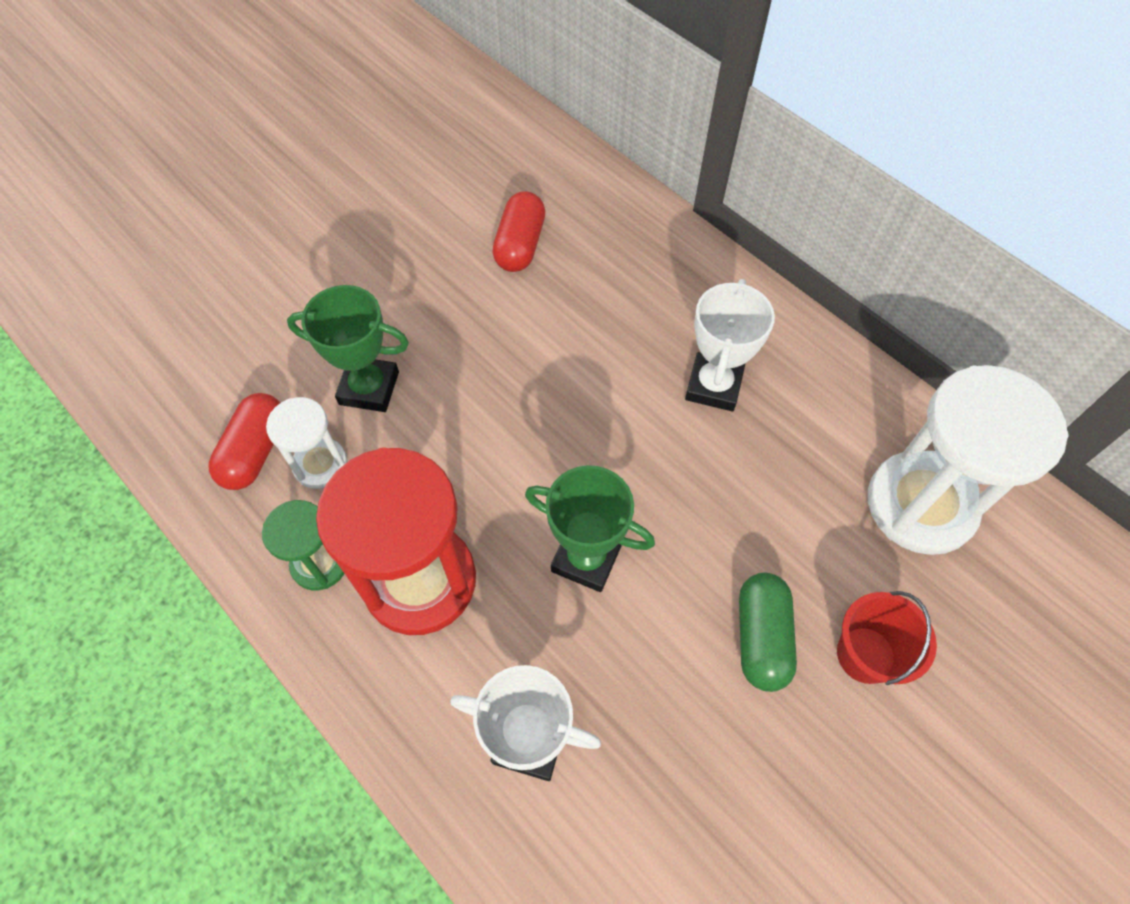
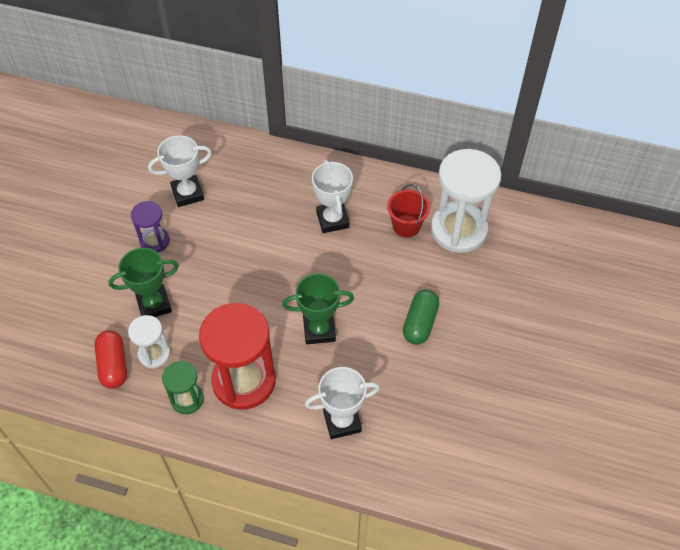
camera: 30 degrees left, 5 degrees down
(430, 293) = (154, 241): none -> purple hourglass
(520, 245) = (187, 193): red capsule -> white trophy
(761, 637) = (420, 323): green capsule -> green capsule turned 45 degrees clockwise
(865, 654) = (469, 307): red bucket -> red bucket (406, 226)

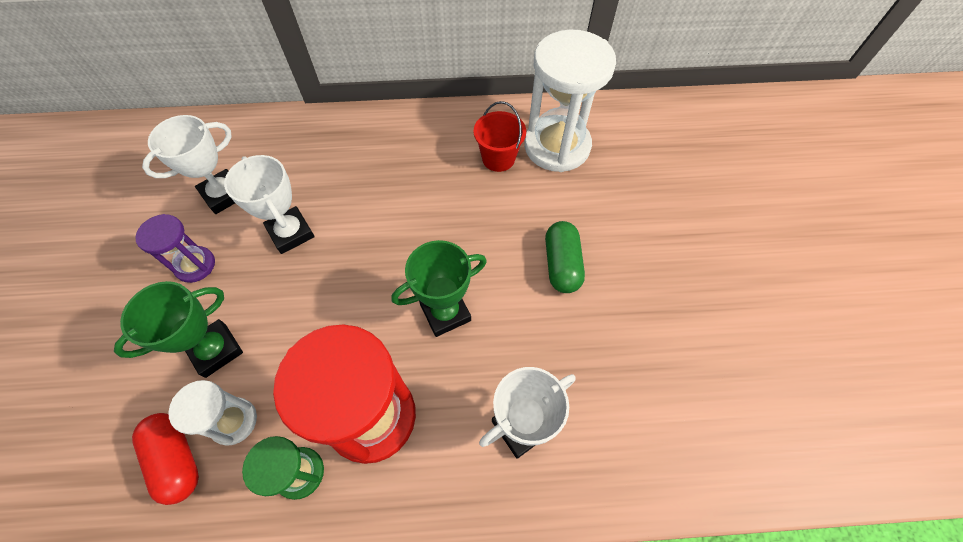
camera: 20 degrees left, 5 degrees up
(332, 220) = (412, 175): white trophy -> white trophy (291, 233)

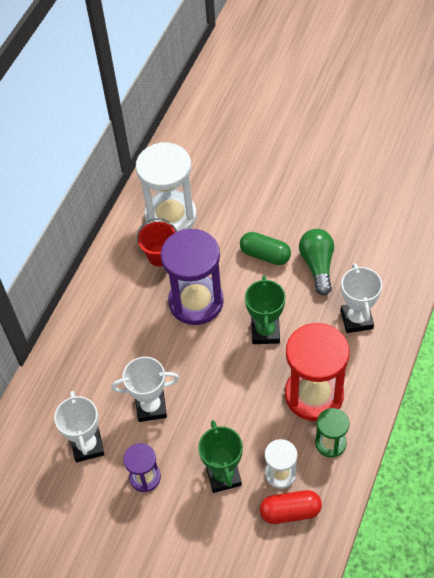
camera: 60 degrees left, 5 degrees down
(453, 218) = (196, 302): none -> purple hourglass
(582, 335) = (317, 265): none -> green light bulb

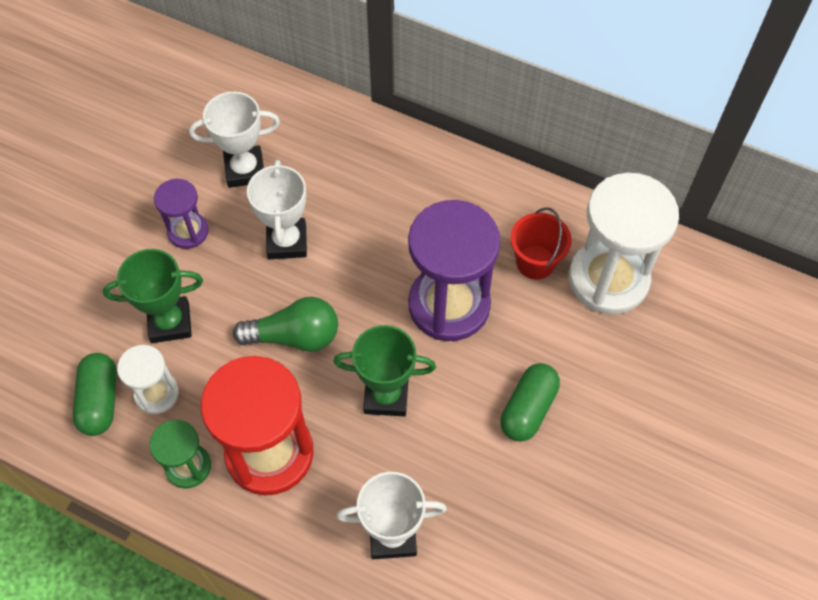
camera: 90 degrees right, 5 degrees up
(290, 511) = (100, 401): red capsule -> green capsule
(317, 265) = (502, 487): green light bulb -> green light bulb (294, 336)

